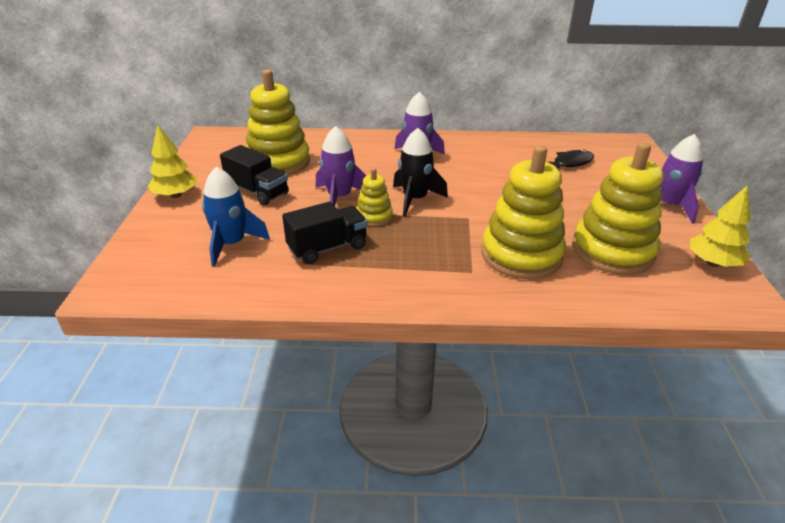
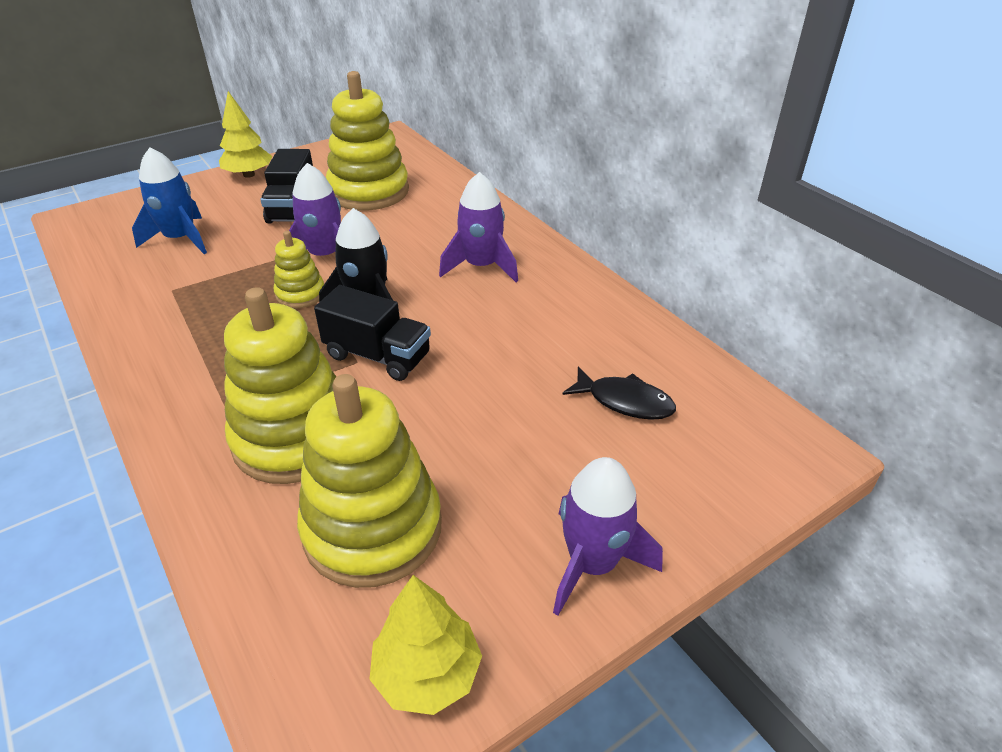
camera: 55 degrees right, 5 degrees up
(327, 248) = (211, 292): black truck -> black truck (378, 356)

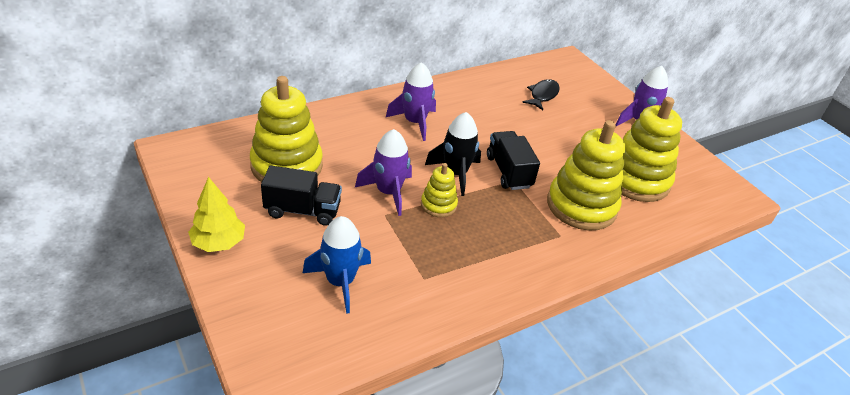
camera: 90 degrees left, 0 degrees up
(378, 356) = (508, 172): black truck -> black truck turned 45 degrees counterclockwise
(427, 673) = (700, 169): yellow tree -> none

